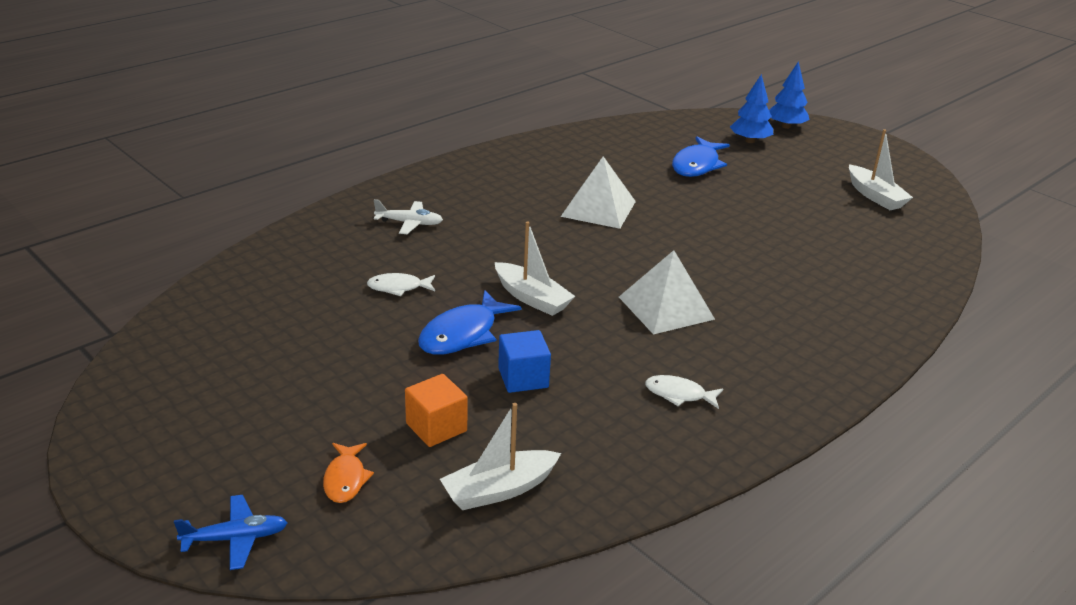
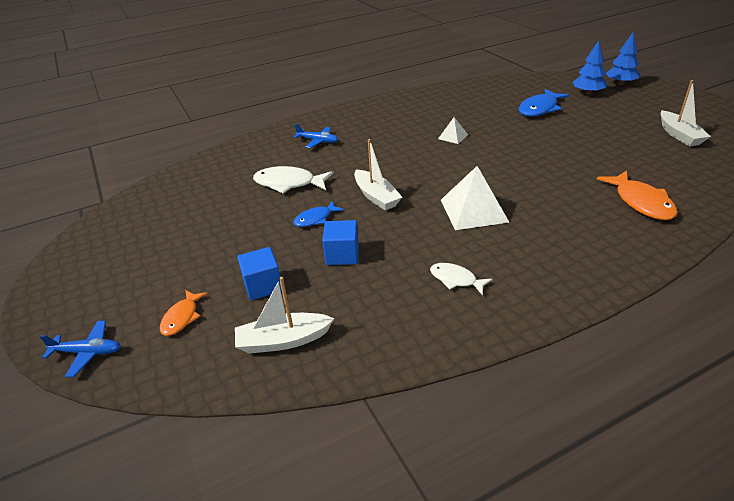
camera: 20 degrees right, 5 degrees up
(398, 287) = (289, 183): white fish -> white fish, size x1.68
(409, 223) = (318, 141): white plane -> blue plane
(436, 427) = (263, 286): orange cube -> blue cube
(463, 334) = (315, 219): blue fish -> blue fish, size x0.60
(598, 208) = (453, 136): white pyramid -> white pyramid, size x0.51
(857, 284) = (641, 202): none -> orange fish

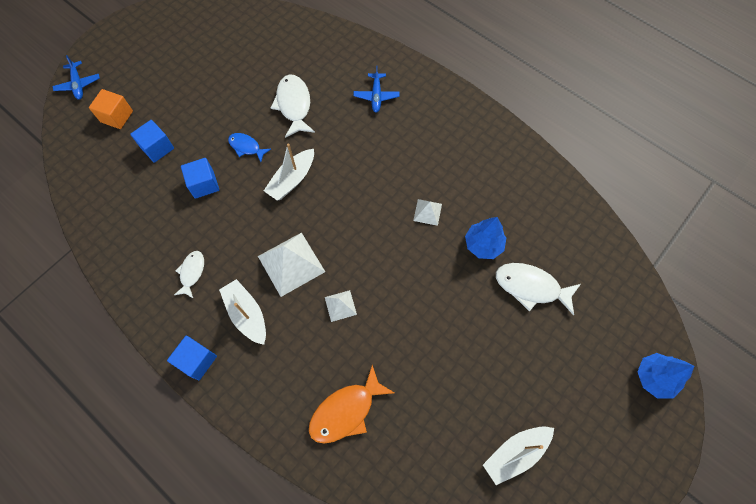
camera: 65 degrees right, 30 degrees up
(182, 317) = (117, 116): orange fish -> orange cube
(283, 341) = (107, 184): white boat -> white boat (247, 314)
(530, 190) = (340, 305): none -> white pyramid
(539, 109) = (531, 287): blue fish -> white fish
(573, 290) = (197, 360): none -> blue cube
(588, 93) = (603, 338): blue tree -> blue tree (483, 245)

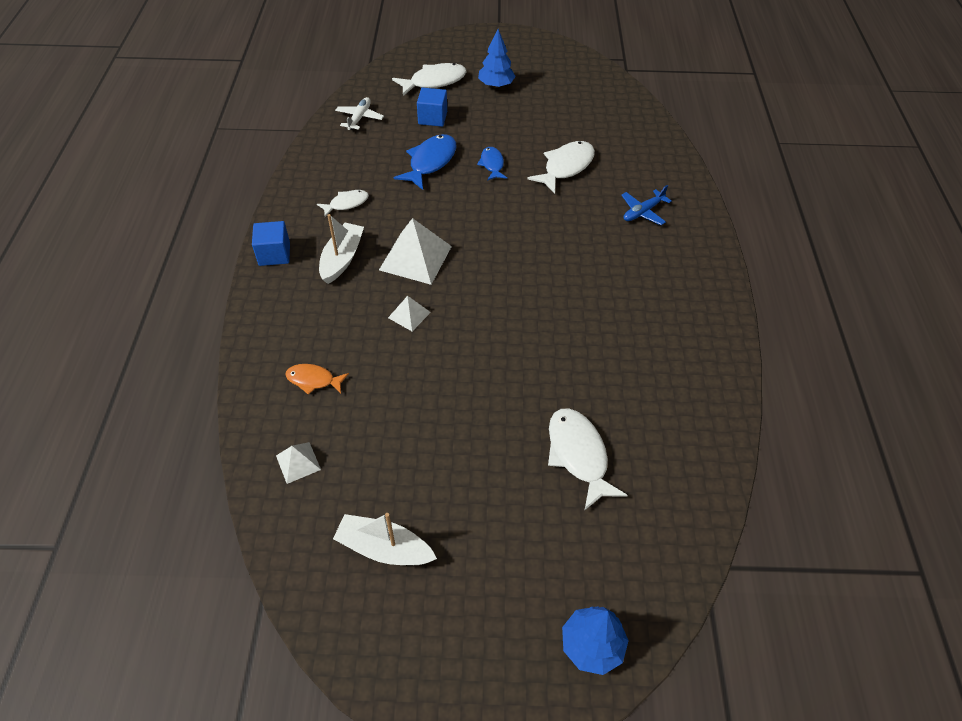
camera: 50 degrees right, 15 degrees down
(78, 84) = (437, 47): blue plane -> none
(103, 197) = (359, 118): none -> white plane
(117, 116) = (434, 81): orange cube -> white fish
(204, 184) = (430, 162): blue cube -> blue fish
(292, 180) = (494, 210): white boat -> none
(346, 411) = (313, 380): orange fish -> orange fish, size x0.60
(427, 212) = (568, 320): white pyramid -> white pyramid (298, 462)
(483, 245) = (582, 385): blue tree -> blue tree (496, 85)

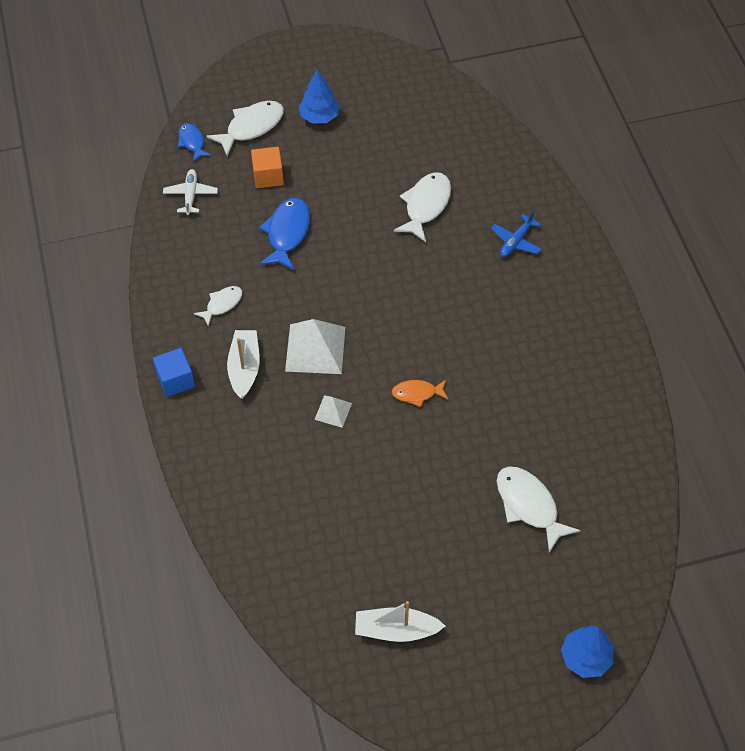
camera: 15 degrees left, 5 degrees up
(298, 462) = (292, 578): white pyramid -> none
(313, 380) = (272, 499): orange fish -> orange fish (417, 393)
(432, 118) = (268, 176): blue cube -> orange cube
(492, 164) = (351, 220): blue fish -> blue fish (192, 142)

